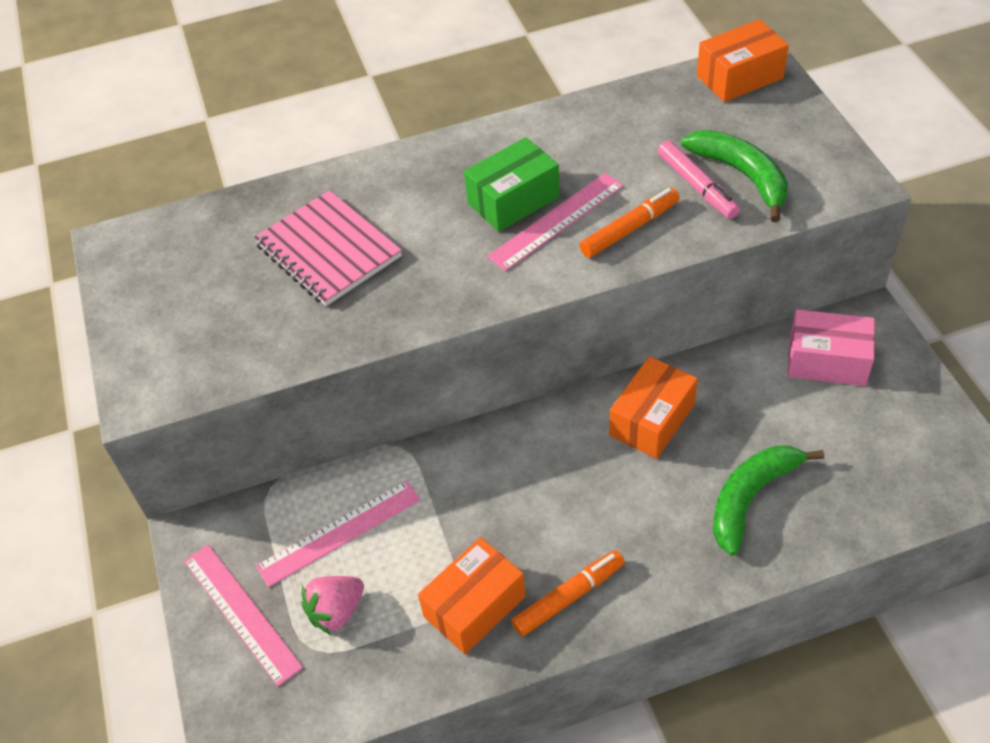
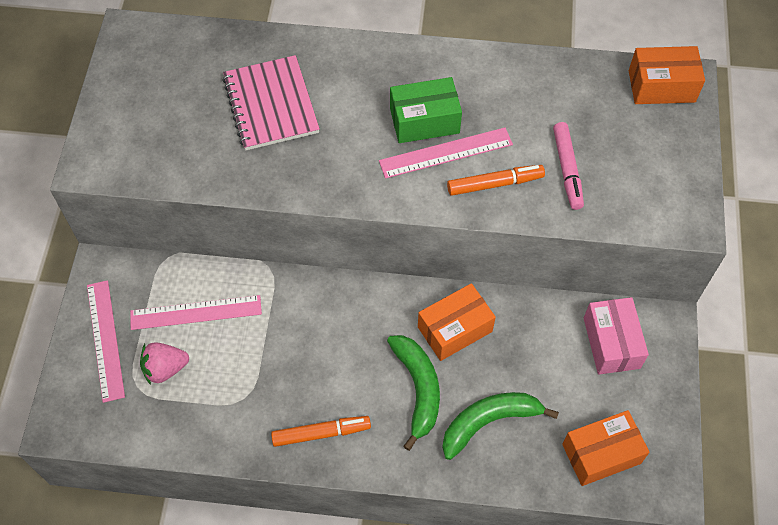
camera: 20 degrees right, 10 degrees up
(474, 606) = (256, 409): orange box -> orange box (601, 454)
(742, 176) = (607, 176): green banana -> green banana (418, 389)
(827, 361) = (611, 343): pink box -> pink box turned 45 degrees clockwise

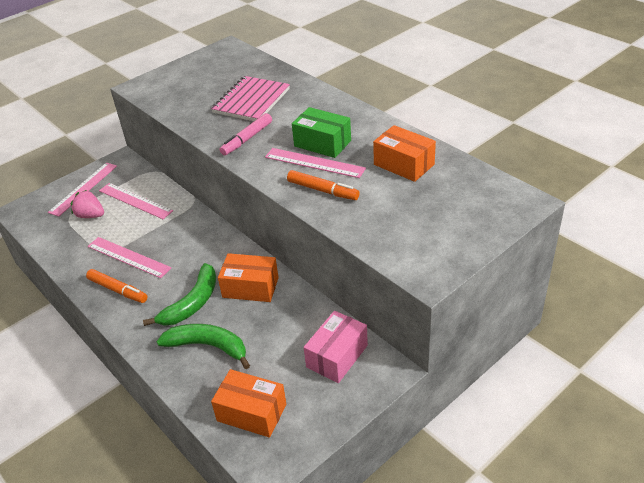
camera: 45 degrees right, 20 degrees down
(282, 387) = (128, 257): none -> pink ruler
(567, 169) = (377, 206): pink marker -> pink marker (247, 139)
(661, 86) = (502, 196): orange box -> orange box (404, 164)

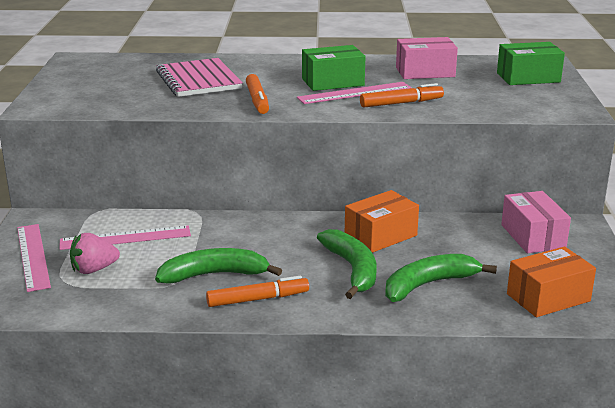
camera: 50 degrees left, 15 degrees down
(128, 257) = (214, 275): pink ruler -> green banana
(247, 139) = (257, 100): pink marker -> orange marker
(404, 164) = (425, 72): orange box -> pink box
(470, 213) = (528, 77): none -> green box

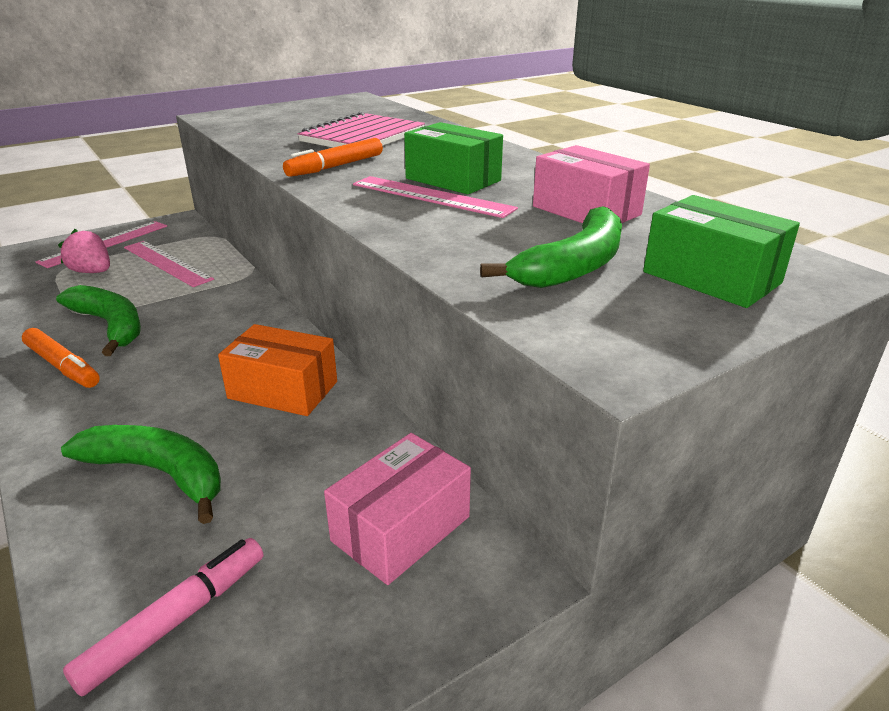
camera: 55 degrees right, 5 degrees up
(352, 269) = (171, 400): green banana -> green banana (574, 266)
(401, 103) = (433, 226): orange marker -> none
(548, 297) = (176, 620): orange box -> pink marker

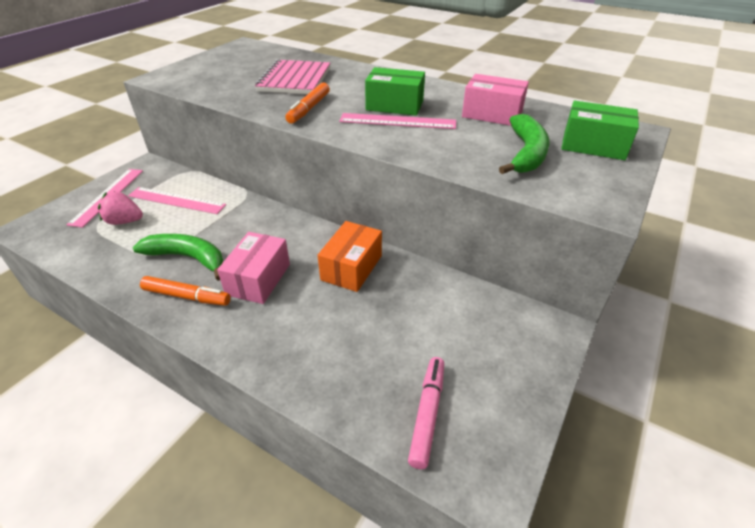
camera: 25 degrees left, 10 degrees up
(159, 473) = (331, 342): green banana -> none
(283, 390) = (351, 267): orange box -> orange box turned 60 degrees counterclockwise
(401, 528) = (490, 324): pink box -> pink box (258, 279)

